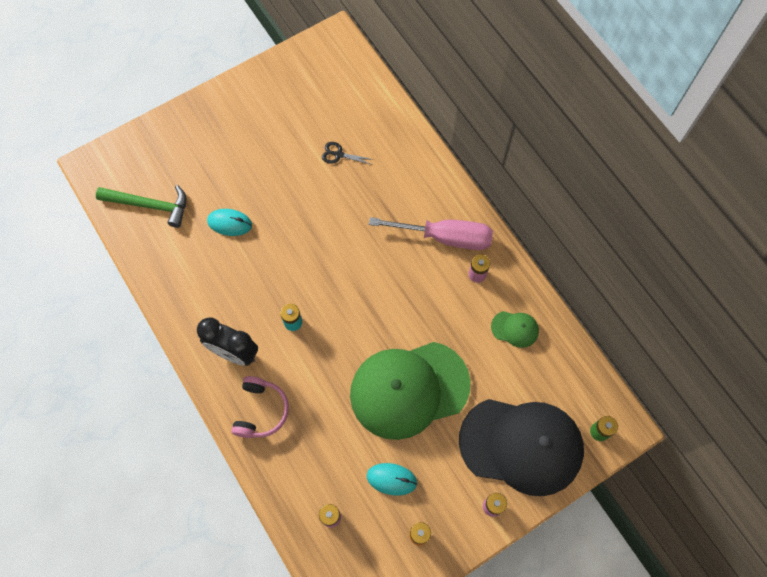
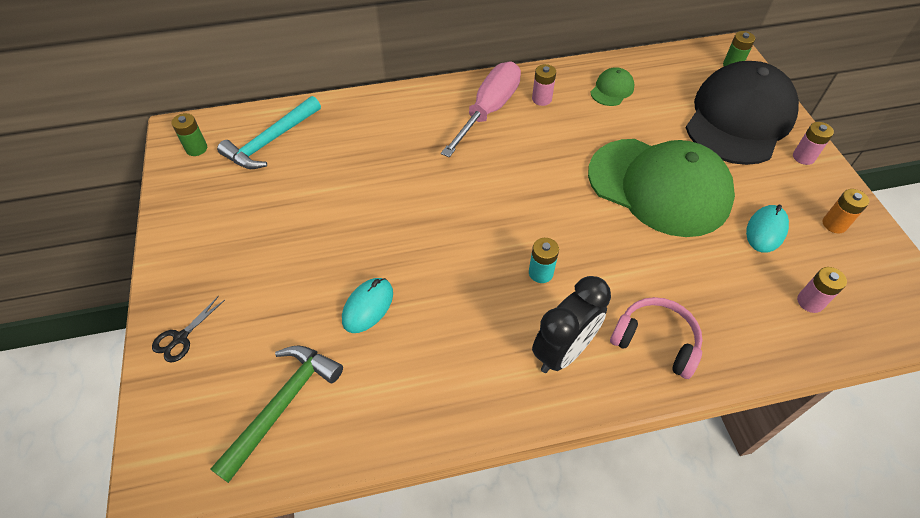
camera: 70 degrees left, 15 degrees down
(323, 57) = (196, 148): none -> green battery
(339, 154) = (337, 169): black scissors -> black scissors (180, 338)
(349, 99) = (270, 141): none -> turquoise hammer
(409, 389) = (659, 187): green cap -> green cap turned 60 degrees counterclockwise

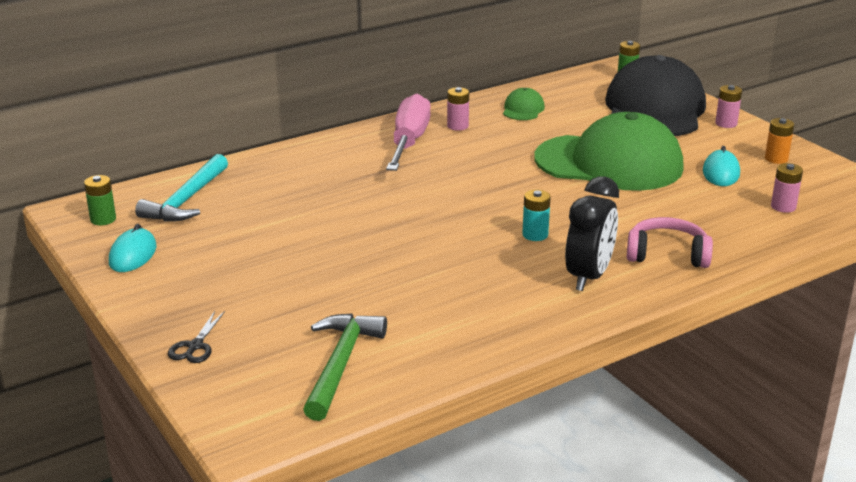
camera: 20 degrees left, 25 degrees down
(368, 306) = (380, 287): turquoise mouse -> turquoise mouse (133, 255)

